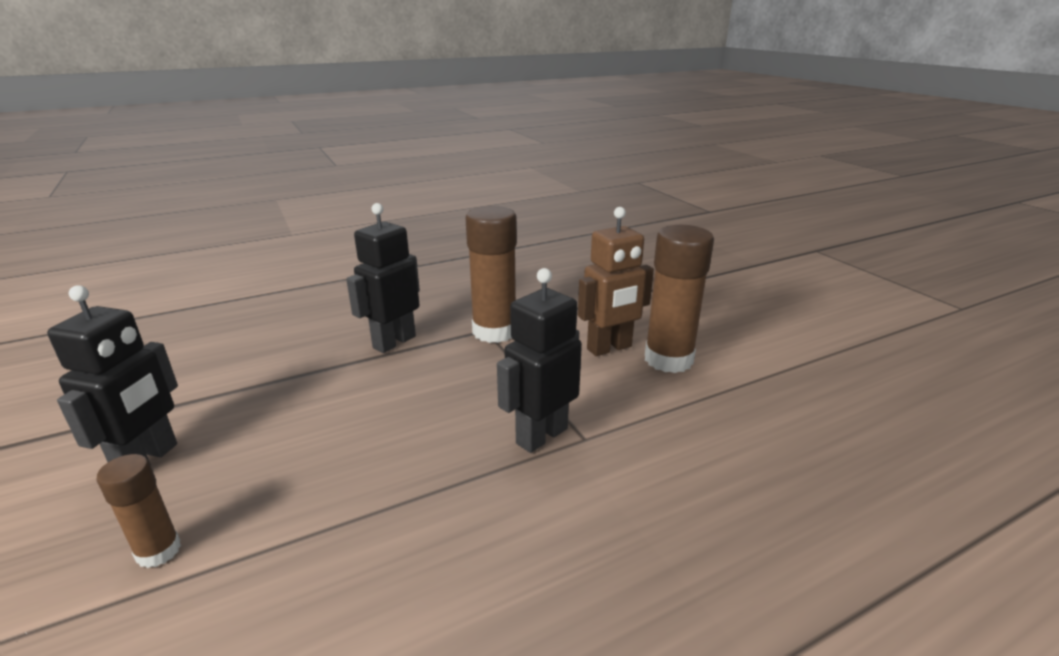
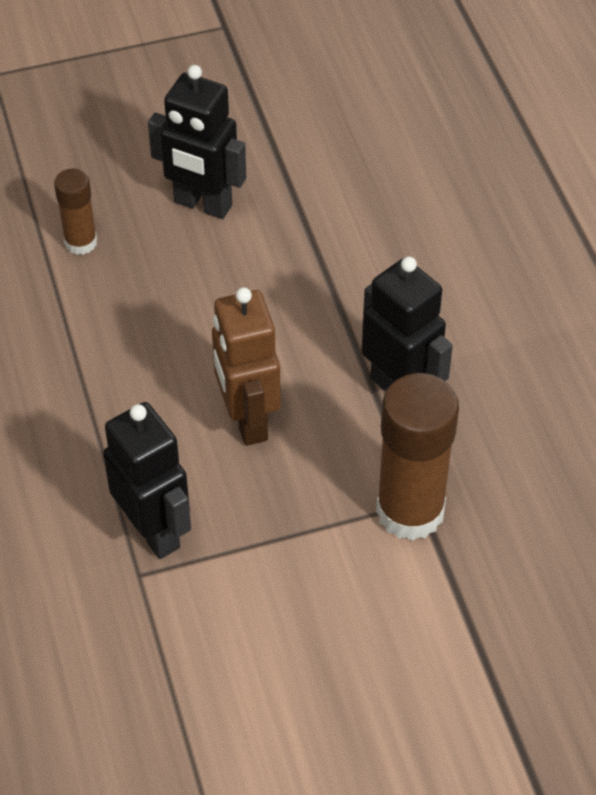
camera: 100 degrees right, 25 degrees up
(609, 348) = (334, 654): brown robot -> brown robot (247, 420)
(668, 359) = (286, 724): brown glue stick -> none

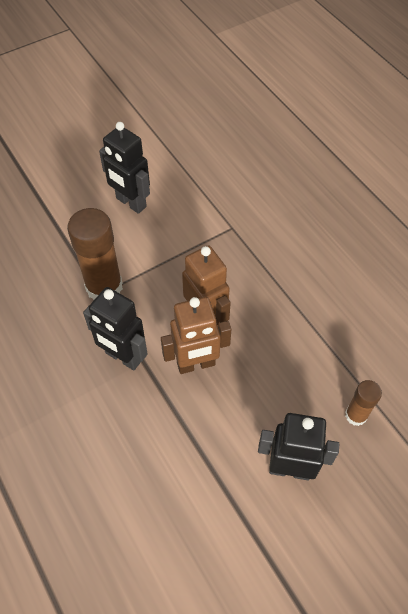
camera: 165 degrees right, 5 degrees up
(154, 531) = (233, 248): black robot -> black robot (131, 203)
(286, 354) = (196, 364): none -> brown robot

